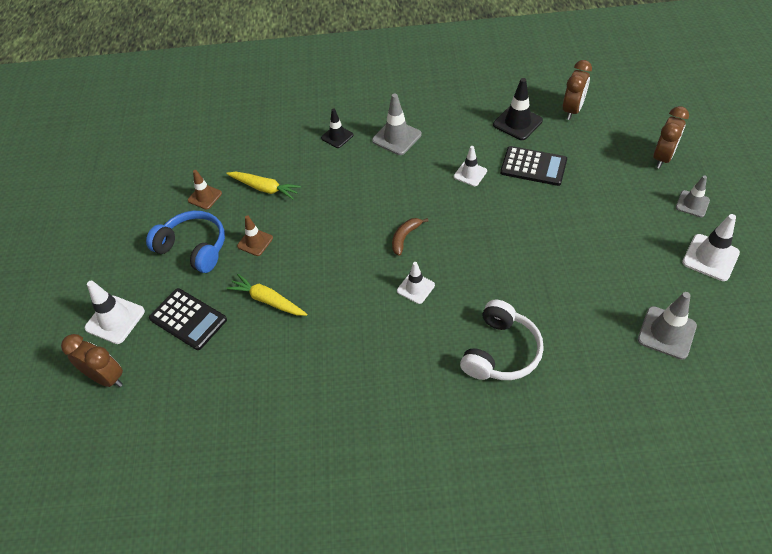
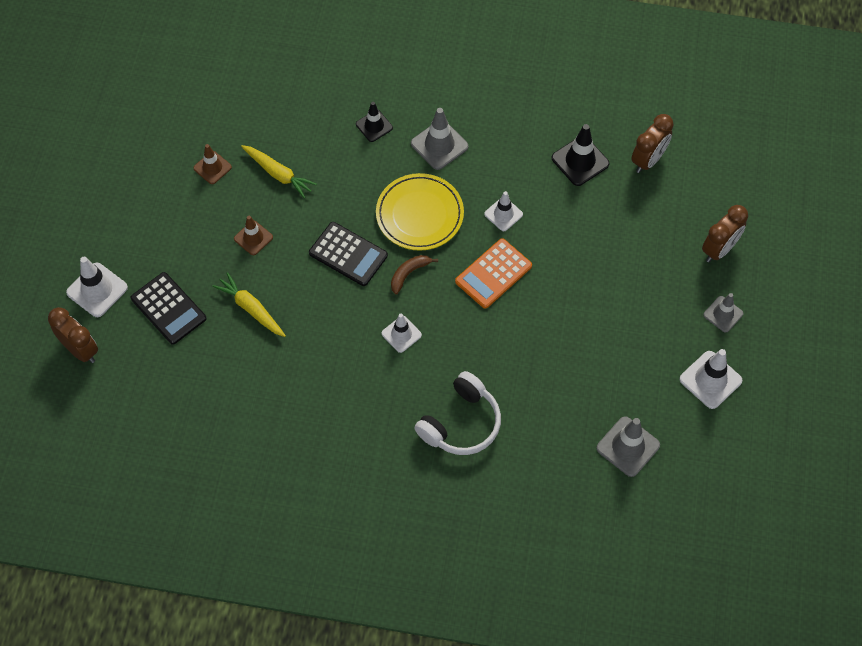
camera: 10 degrees right, 10 degrees up
(194, 248) = (189, 228): blue headphones -> none
(398, 190) = (419, 214): none -> yellow plate
(480, 220) = (493, 274): none -> orange calculator
(533, 166) = (575, 223): black calculator -> black calculator (348, 254)

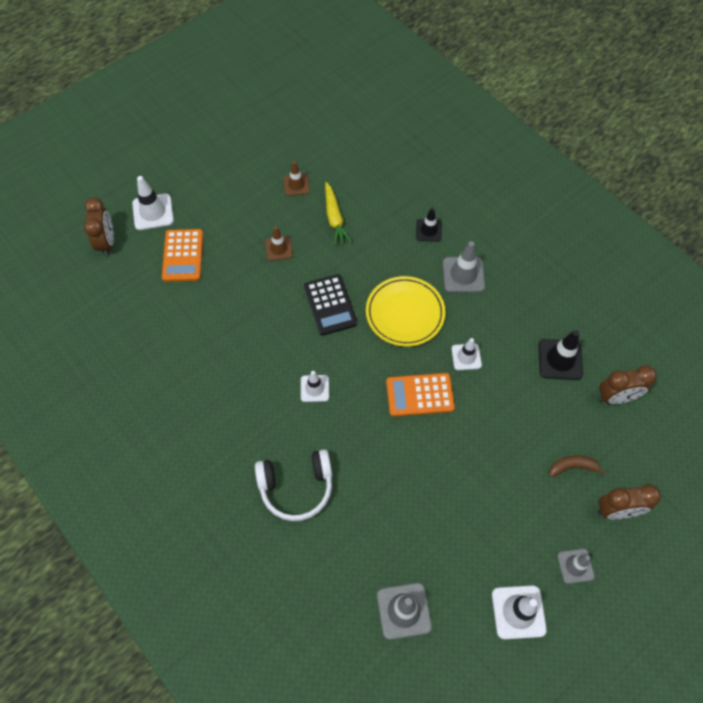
camera: 40 degrees right, 0 degrees up
(168, 308) = (183, 255): black calculator -> orange calculator
(251, 309) = (233, 294): yellow carrot -> none
(409, 274) = (359, 349): brown banana -> brown banana (572, 467)

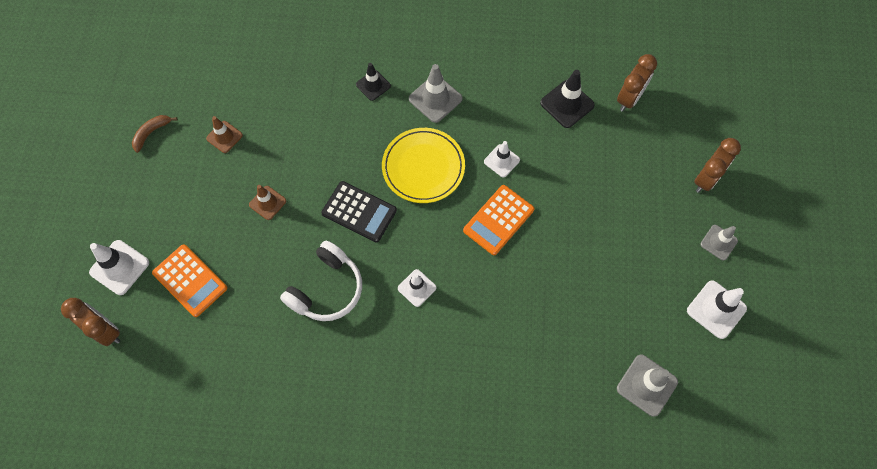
camera: 45 degrees left, 5 degrees up
(296, 487) = (483, 375): white headphones -> white headphones (327, 289)
(334, 218) = (287, 138): yellow carrot -> none
(572, 467) = (651, 175): brown banana -> brown banana (151, 133)

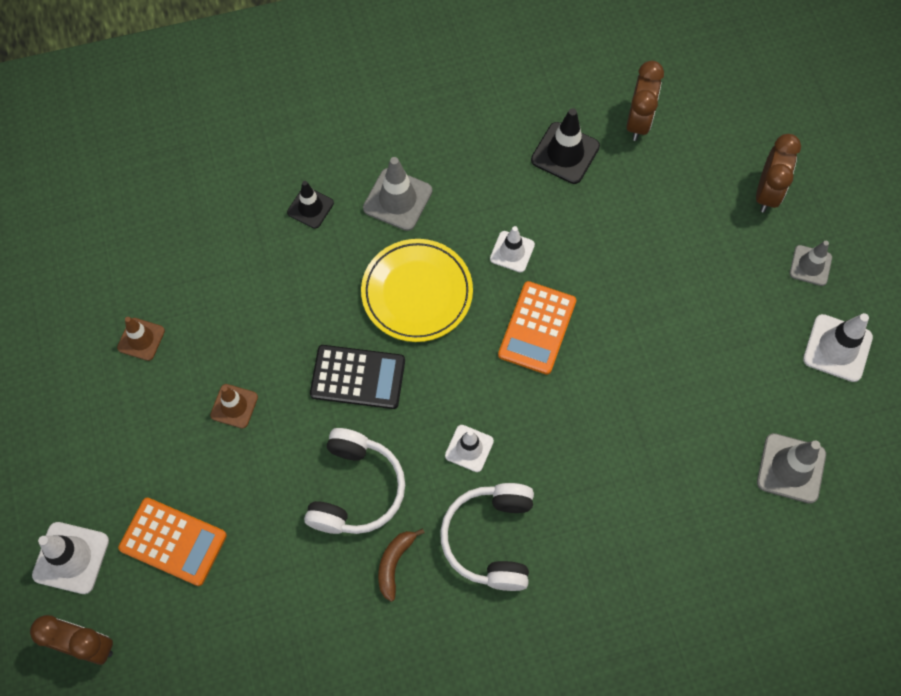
camera: 20 degrees left, 0 degrees up
(151, 133) = (39, 367): brown banana -> brown banana (394, 563)
(406, 357) = (490, 539): none -> white headphones

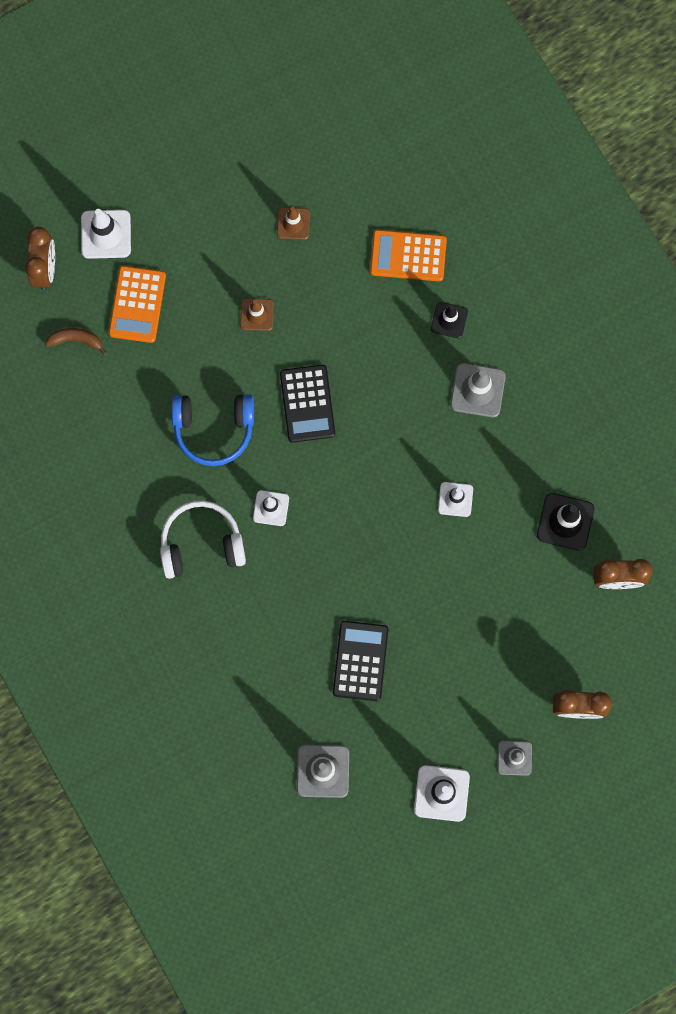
camera: 75 degrees right, 10 degrees up
(356, 490) = (214, 429): white headphones -> blue headphones
(394, 563) = (163, 475): brown banana -> brown banana (76, 340)
(417, 293) = (395, 430): yellow plate -> none
(537, 328) = (390, 537): orange calculator -> orange calculator (408, 256)
(671, 395) = (360, 661): none -> black calculator

